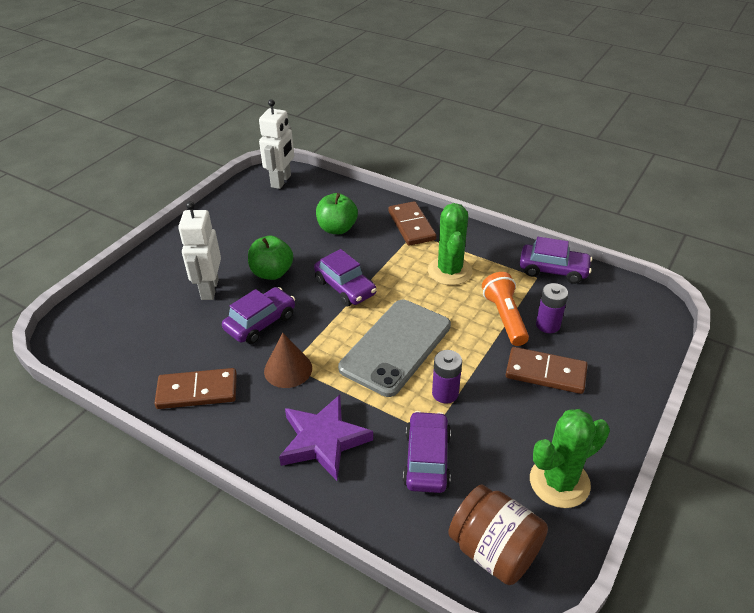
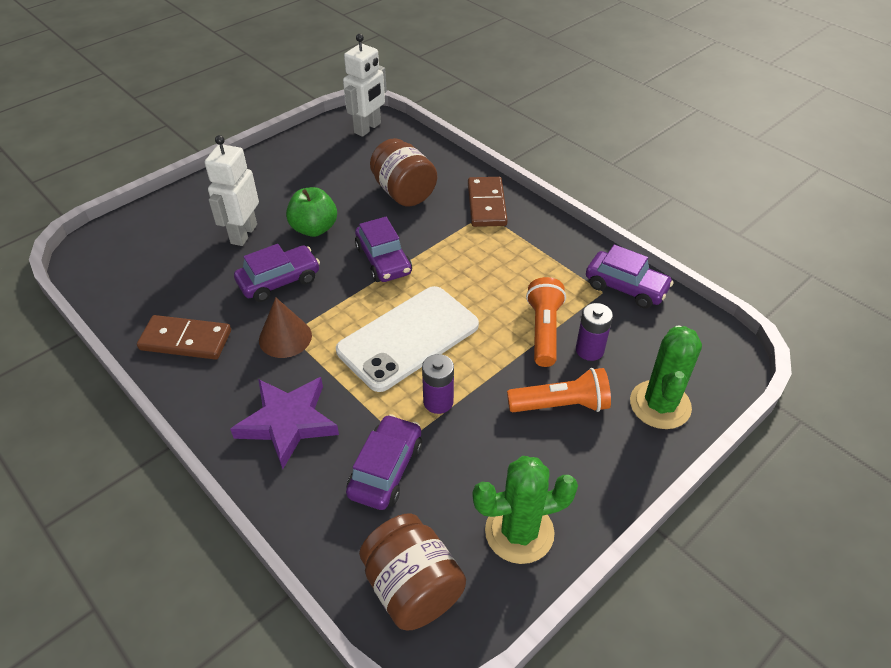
camera: 15 degrees right, 5 degrees up
(337, 228) = (404, 192): green apple -> brown jar
(395, 347) = (408, 338): grey phone -> white phone
(450, 271) = (506, 265): green cactus -> green cactus (660, 405)
(545, 373) = (561, 405): brown domino -> orange flashlight

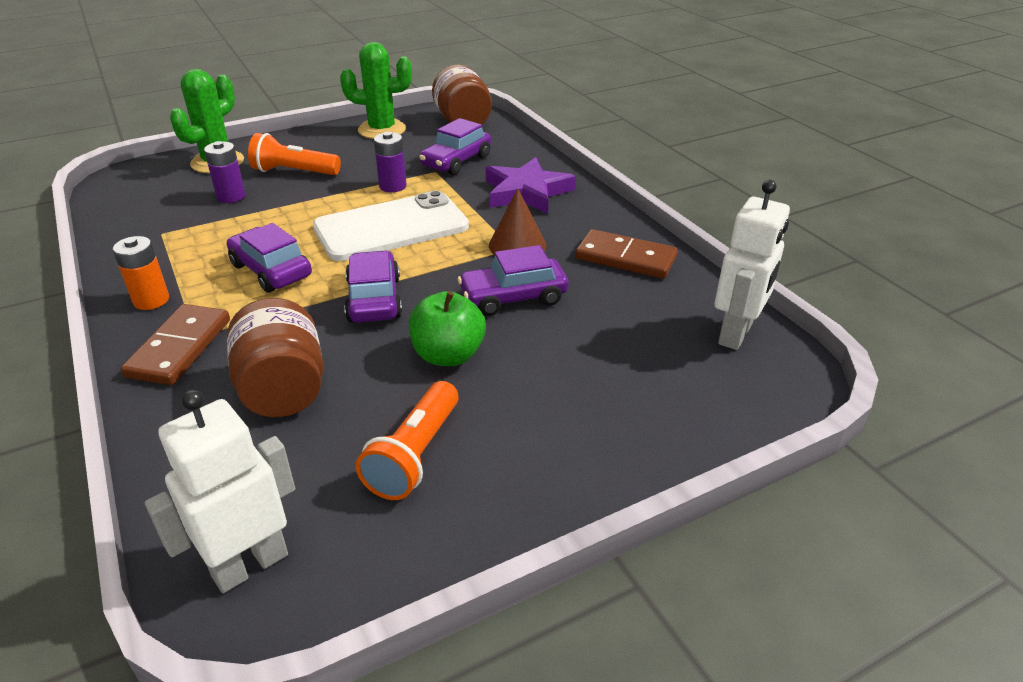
camera: 165 degrees left, 10 degrees down
(243, 234) = (555, 365): white robot -> white robot (736, 334)
(540, 231) = (151, 300): none -> orange battery
(544, 331) = (256, 214): orange flashlight -> orange flashlight (415, 455)
(626, 287) = (133, 233): purple car -> purple car (271, 270)

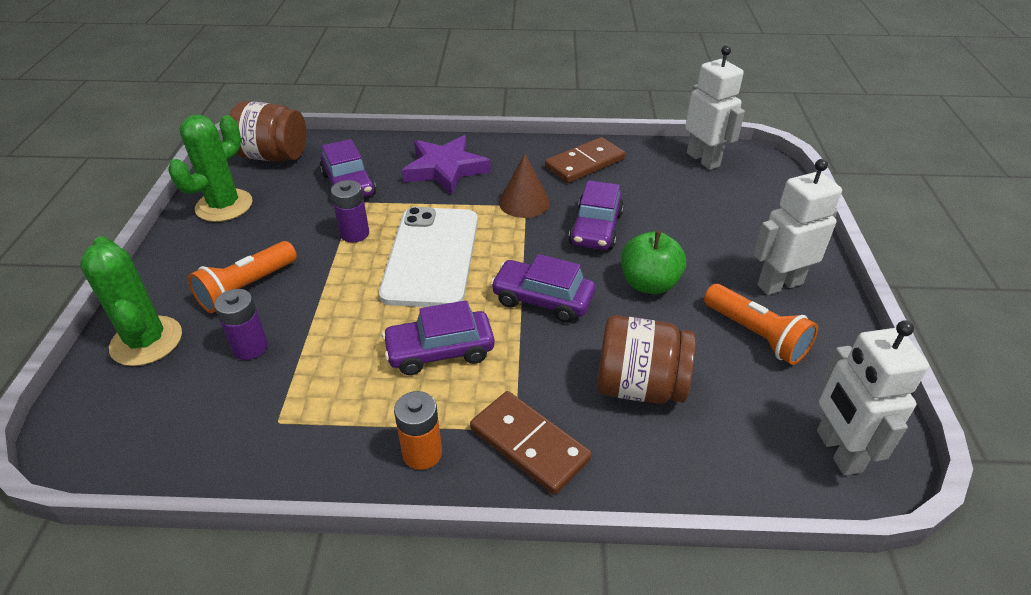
camera: 60 degrees left, 5 degrees up
(528, 455) = (779, 284): none -> white robot

